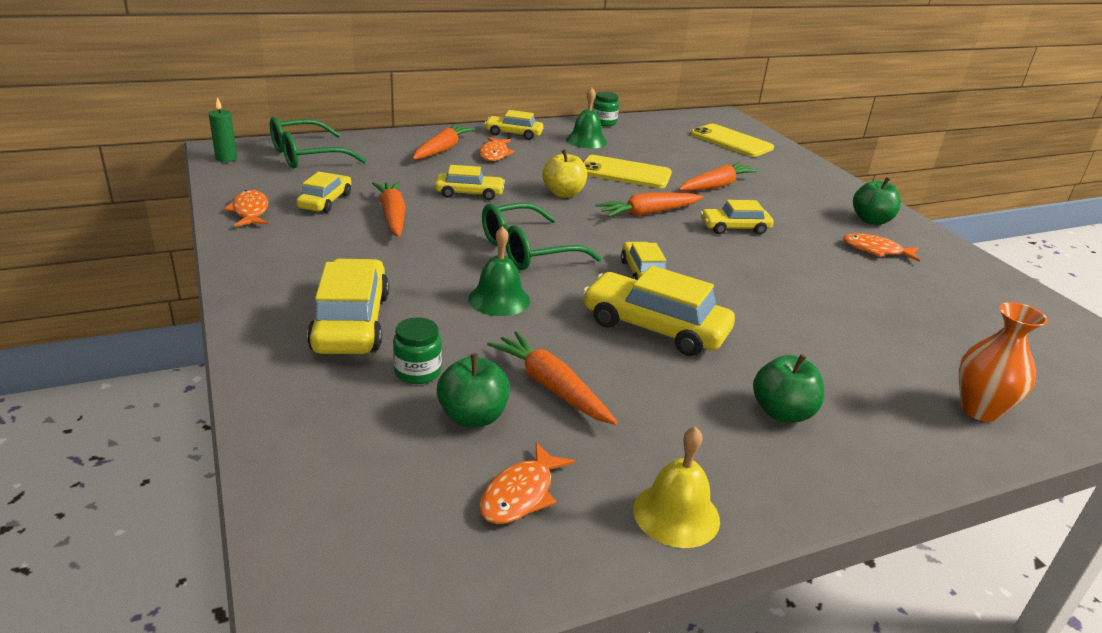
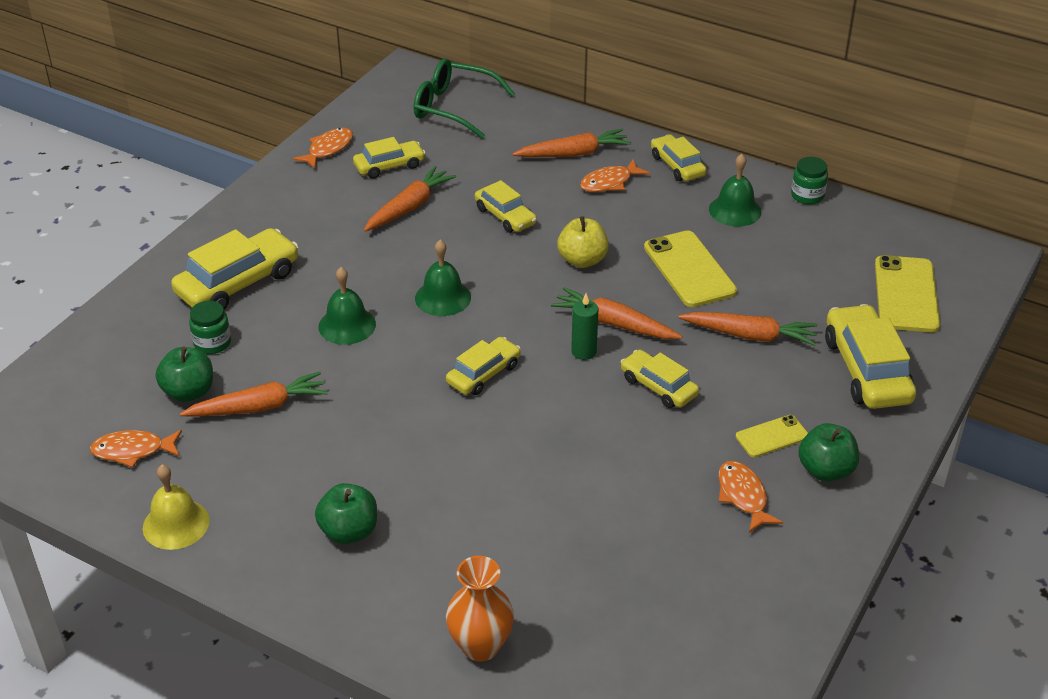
camera: 55 degrees right, 10 degrees up
(226, 158) = (394, 83): green candle -> green candle (583, 352)
(527, 250) = (443, 297): green glasses -> green bell
(551, 387) = (259, 407): orange carrot -> orange carrot turned 60 degrees clockwise
(654, 327) = (400, 418): yellow car -> yellow car (866, 370)
(824, 220) = (772, 436): none -> yellow phone

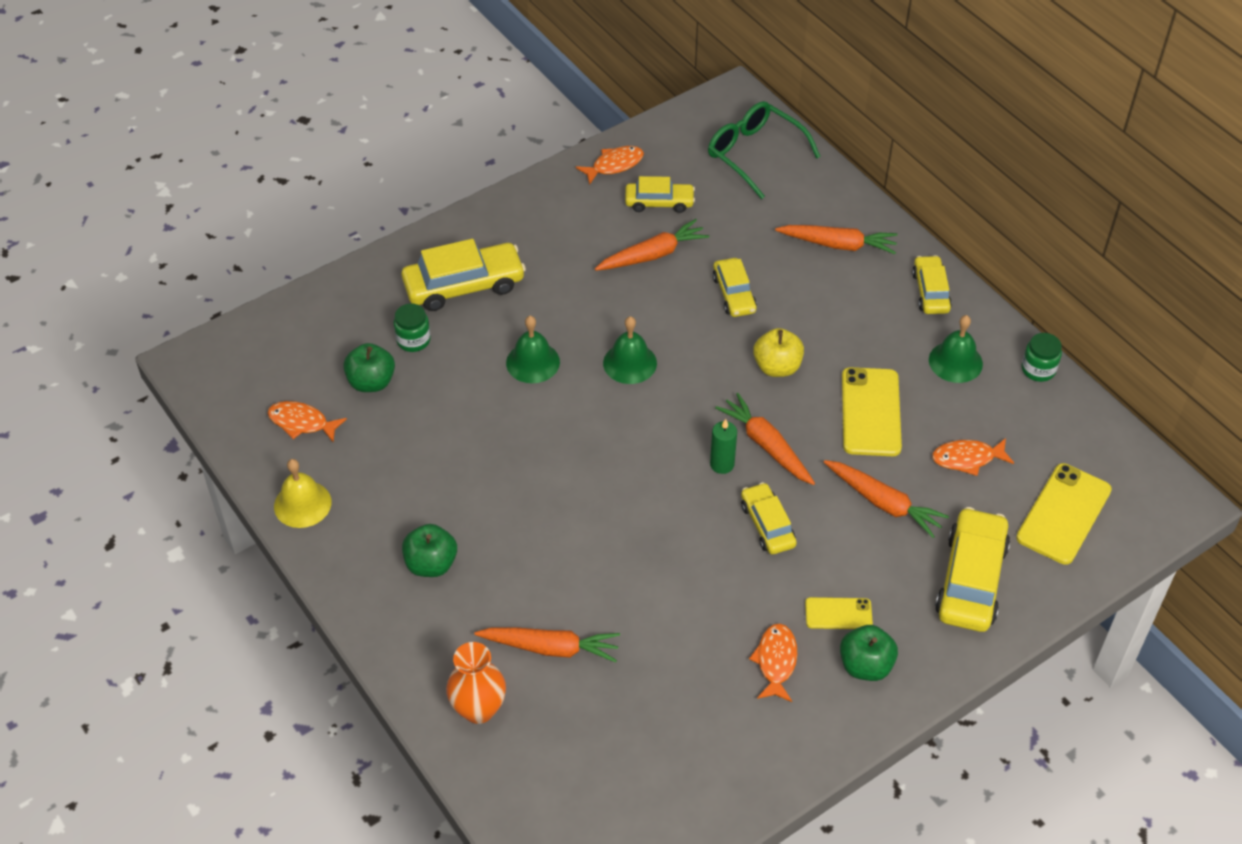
camera: 25 degrees right, 10 degrees up
(259, 407) = (419, 418): orange carrot -> orange carrot (551, 648)
(483, 374) = (622, 454): yellow car -> none
(609, 182) = (853, 289): orange fish -> orange fish (967, 459)

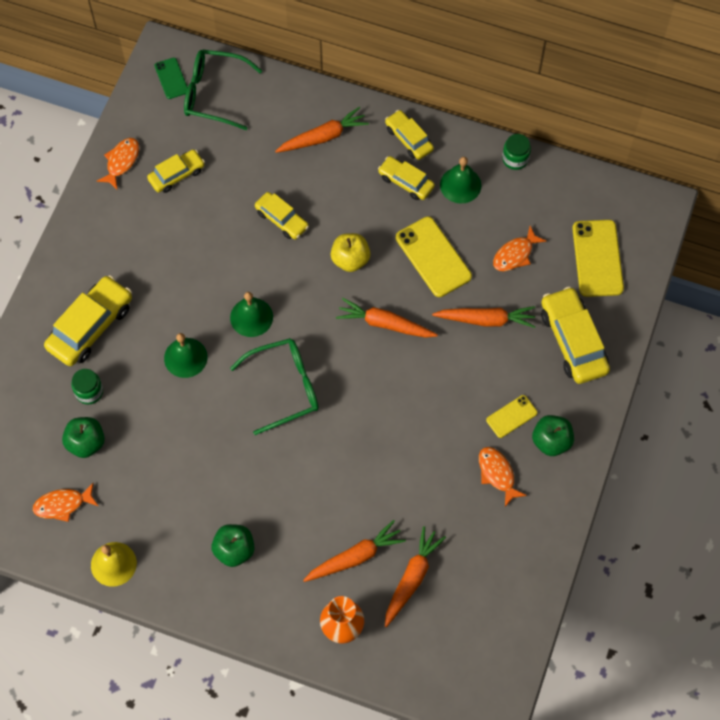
camera: 35 degrees left, 15 degrees up
(611, 445) = (285, 387): none -> green glasses
(653, 255) = (204, 221): orange carrot -> orange carrot (412, 578)
(722, 121) = (171, 78): none -> green phone
(722, 464) = (367, 356): green candle -> none
(767, 525) = (426, 382): yellow car -> yellow car (406, 182)

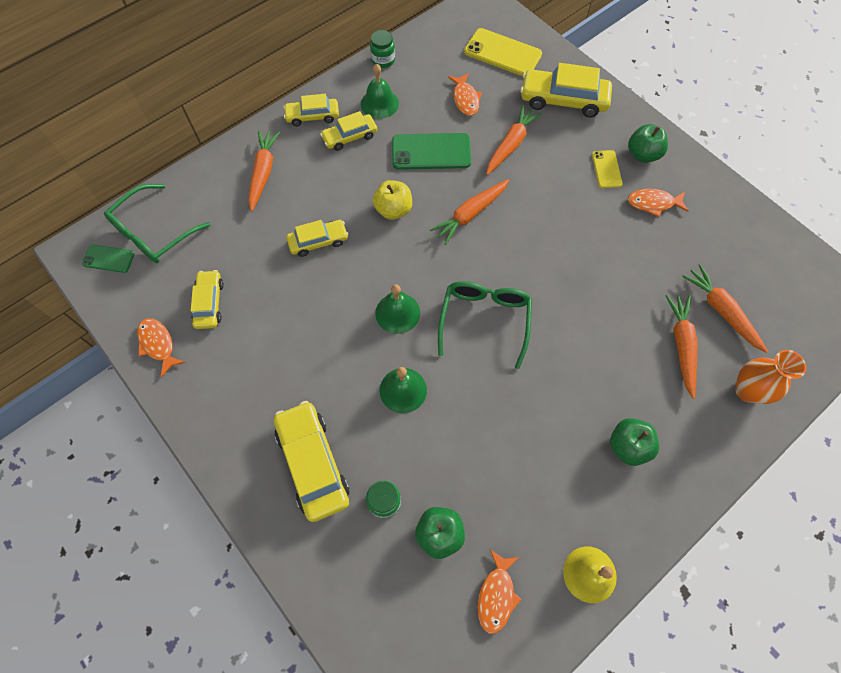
camera: 60 degrees left, 0 degrees up
(433, 257) = (431, 152): yellow phone -> green phone

